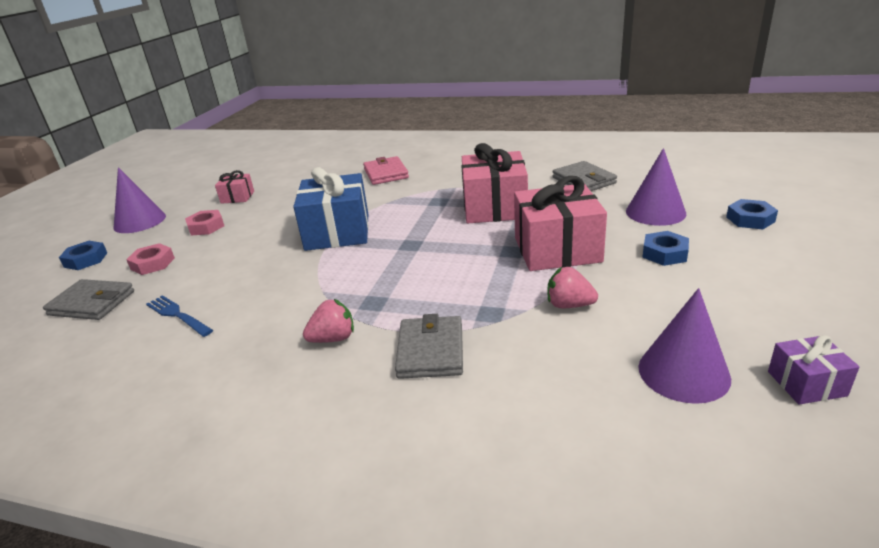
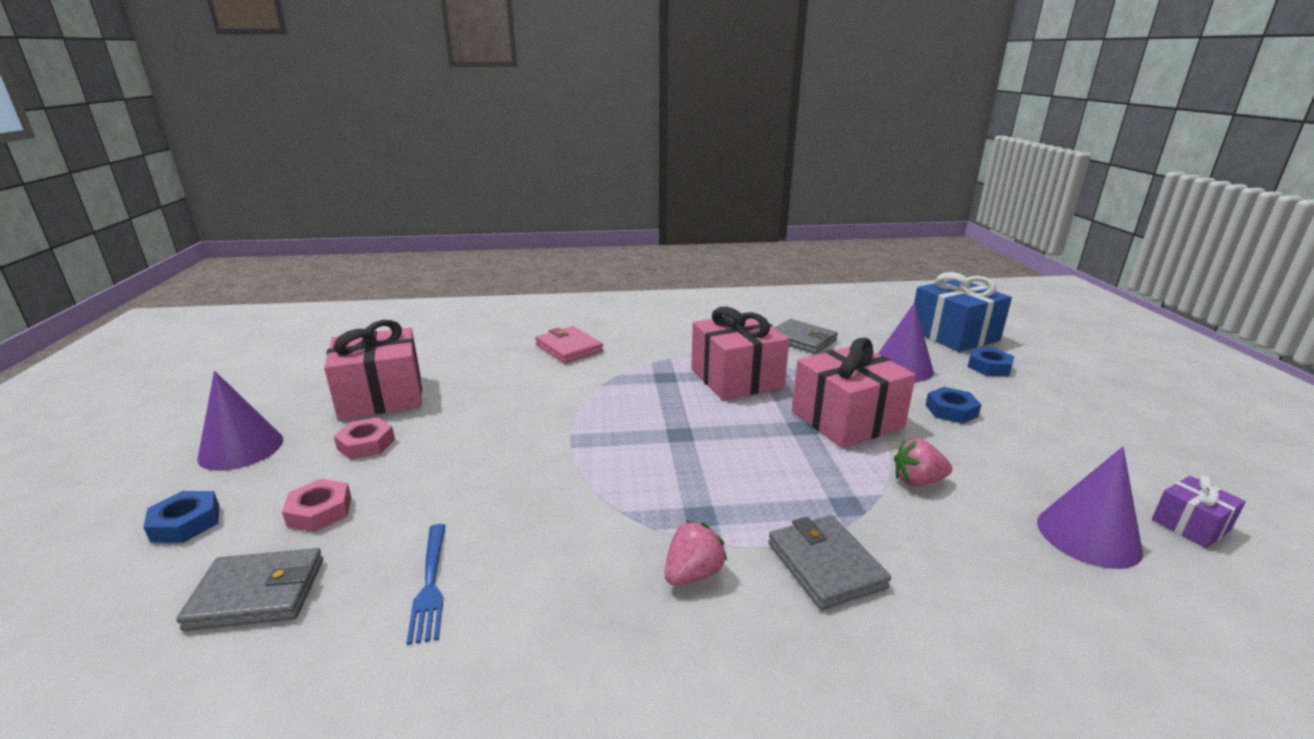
camera: 25 degrees left, 5 degrees down
(177, 315) = (430, 585): blue fork -> blue fork turned 120 degrees counterclockwise
(237, 197) = (381, 396): pink gift -> pink gift, size x2.05
(337, 232) = (571, 429): blue gift -> blue gift (953, 335)

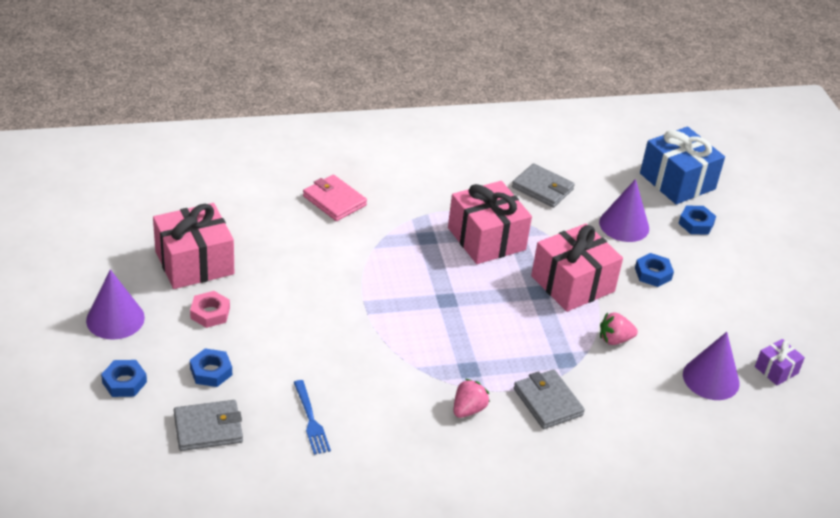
camera: 10 degrees left, 15 degrees up
(320, 511) = (211, 371): pink nut -> blue nut

